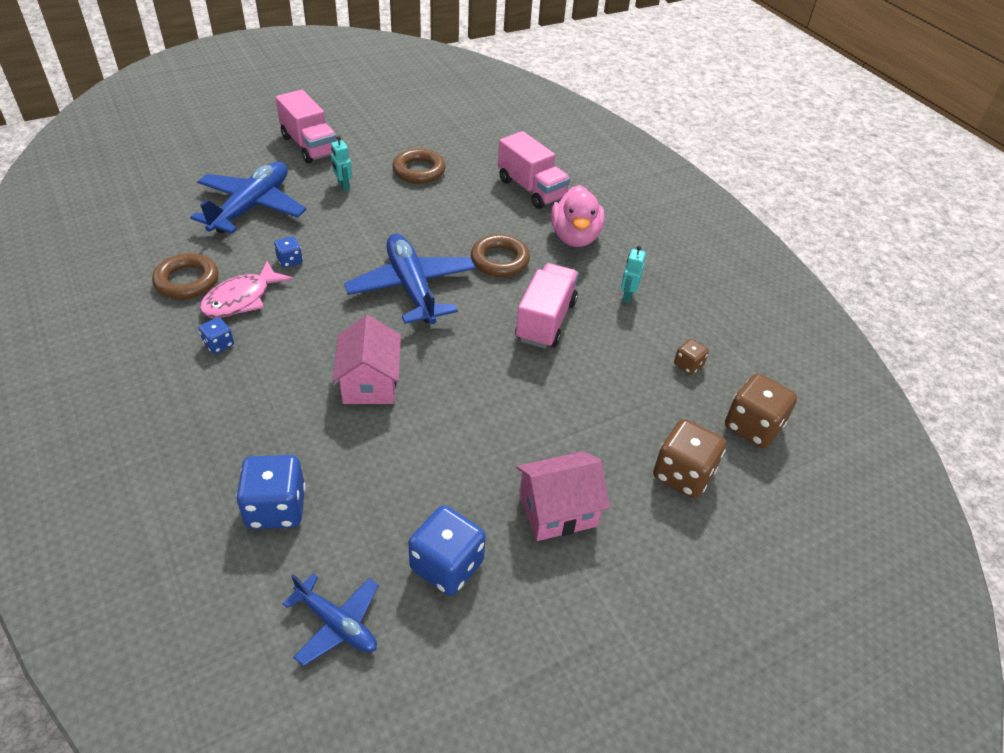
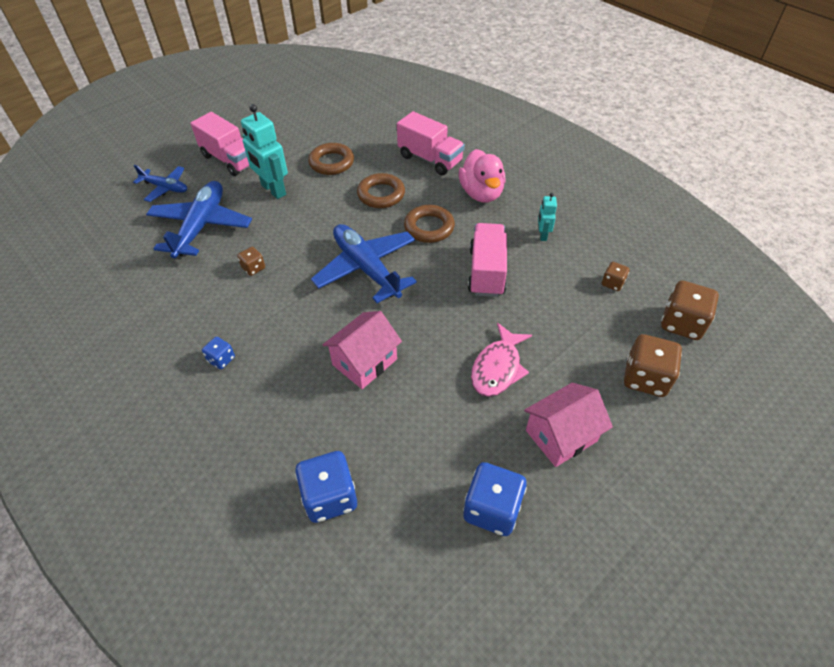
camera: 10 degrees left, 5 degrees up
(187, 281) = (170, 307): brown ring -> brown ring (381, 194)
(241, 299) = (225, 313): pink fish -> pink fish (497, 368)
(290, 261) = (253, 268): blue dice -> brown dice
(337, 624) = (422, 588): blue plane -> blue plane (165, 188)
(343, 186) = (273, 190): turquoise robot -> turquoise robot, size x1.91
(370, 382) = (365, 362): pink house -> pink house turned 60 degrees clockwise

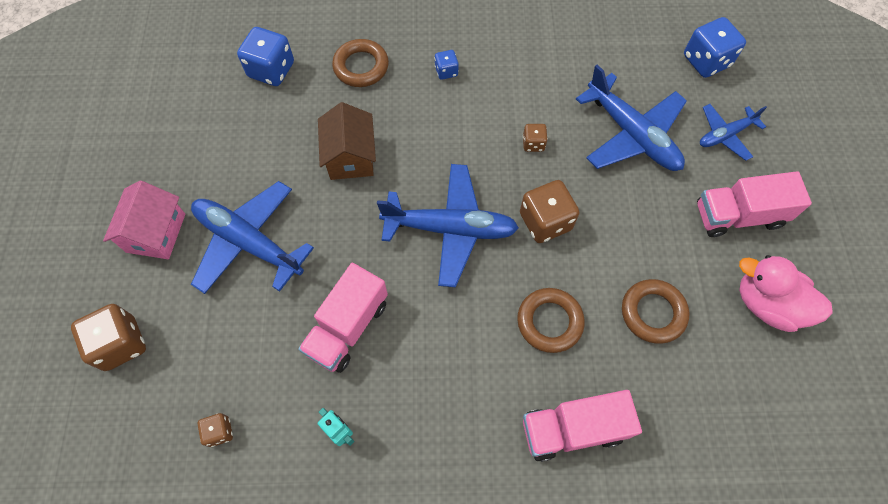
camera: 130 degrees right, 15 degrees up
(273, 190) = (644, 224): turquoise robot -> none
(365, 362) = (350, 157): pink house -> brown house
(429, 227) = (455, 327): brown ring -> brown ring (361, 66)
(481, 193) = (460, 431): pink duck -> pink duck (767, 304)
(486, 272) = (348, 327): pink truck -> pink truck turned 75 degrees clockwise
(492, 509) = (165, 147): blue dice -> blue dice (706, 61)
(497, 368) = (248, 242): pink fish -> blue plane
(682, 323) = (120, 442): brown dice -> brown dice (545, 221)

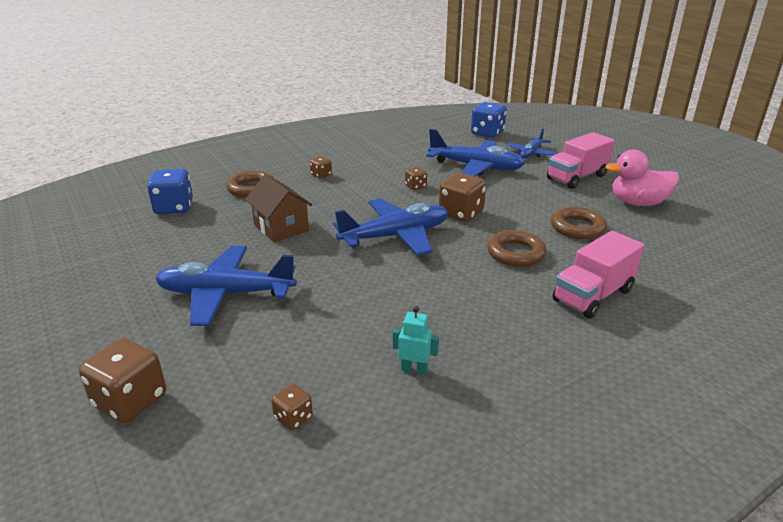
camera: 30 degrees left, 35 degrees down
(156, 233) = (122, 318): pink house -> none
(348, 327) = (361, 309): pink truck -> none
(446, 71) = (321, 175): blue dice -> brown dice

